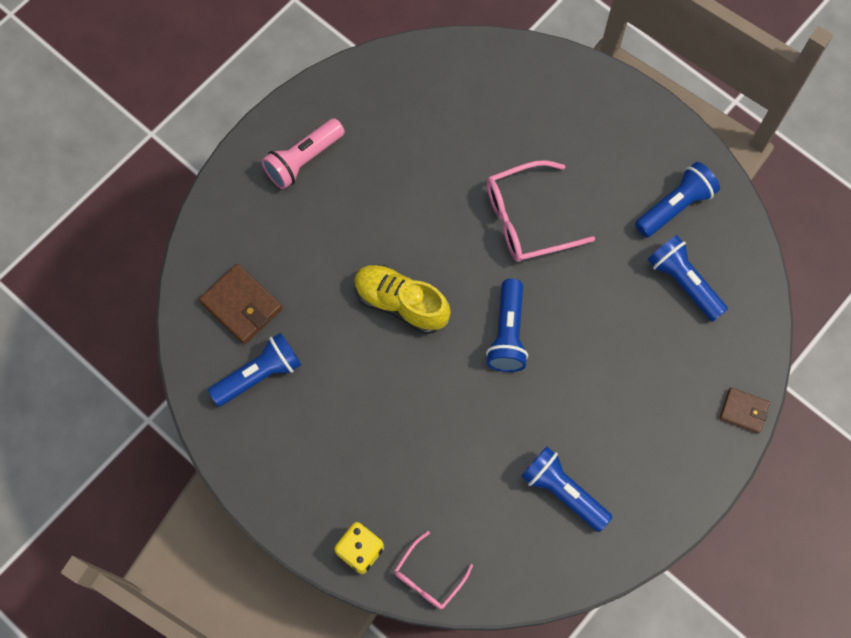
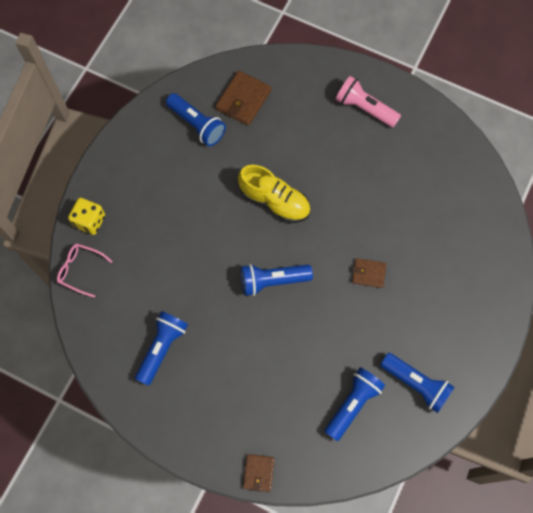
camera: 75 degrees right, 0 degrees up
(400, 303) = (274, 201): yellow shoe -> yellow shoe turned 105 degrees clockwise
(527, 219) = (368, 273): pink glasses -> brown wallet

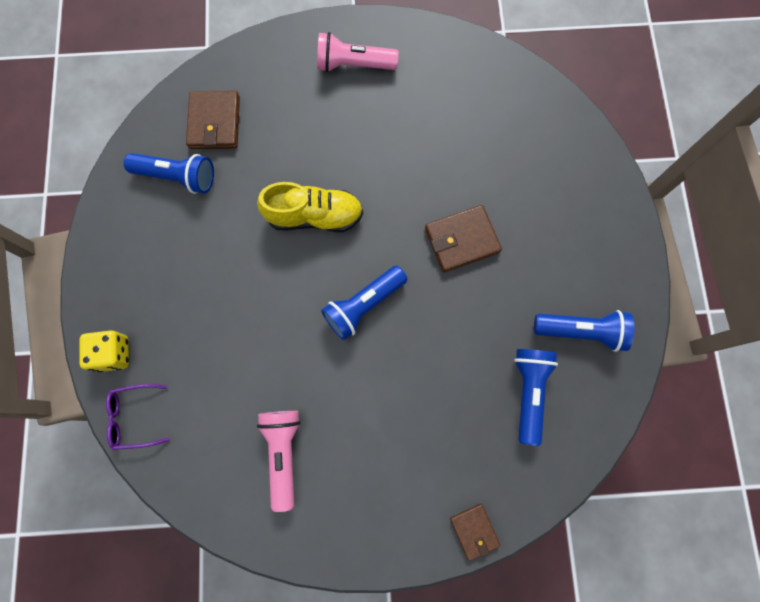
camera: 30 degrees left, 5 degrees up
(80, 270) = (134, 417): pink glasses -> purple glasses
(162, 348) = (283, 453): blue flashlight -> pink flashlight
(368, 273) = (461, 240): brown wallet -> brown wallet, size x1.63

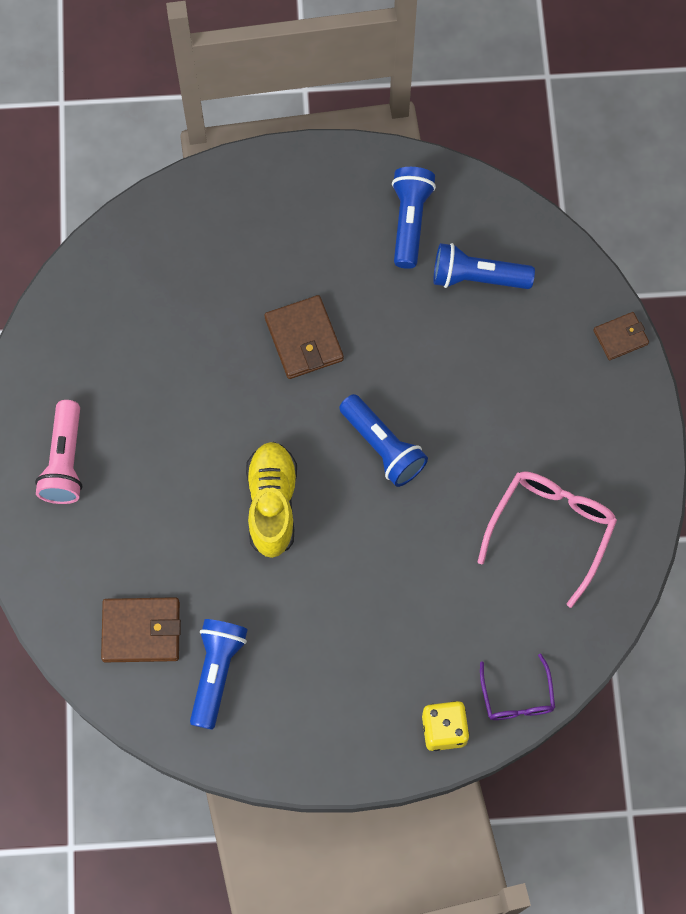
camera: 90 degrees left, 5 degrees down
(283, 453) = (550, 530): pink flashlight -> pink glasses

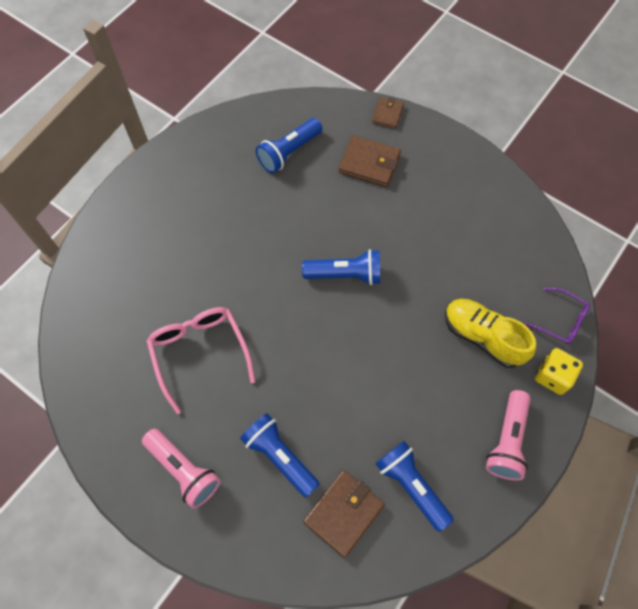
camera: 50 degrees left, 5 degrees down
(272, 504) = (327, 363): yellow shoe -> yellow shoe (483, 337)
(304, 339) = (239, 265): brown wallet -> brown wallet (369, 163)
(336, 730) = (507, 440): none -> pink flashlight
(410, 222) = (223, 159): blue flashlight -> blue flashlight (280, 457)
(550, 530) = (471, 228): pink glasses -> pink glasses (200, 353)

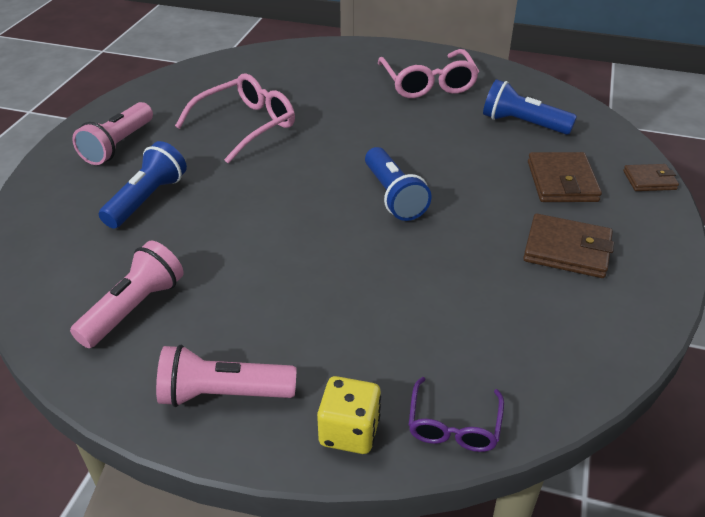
camera: 70 degrees right, 25 degrees down
(198, 190) = (428, 83): none -> pink glasses
(344, 513) = (89, 259): brown wallet -> brown wallet (567, 250)
(411, 486) = (134, 308): blue flashlight -> pink flashlight
(483, 337) = (375, 336): yellow shoe -> none

